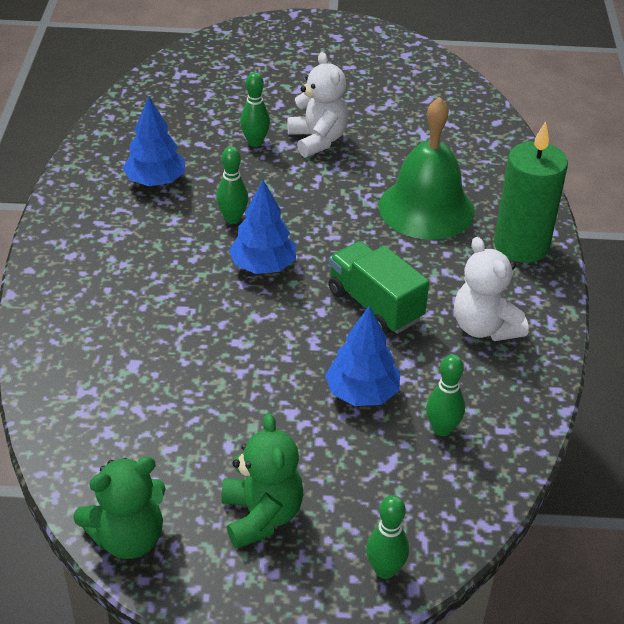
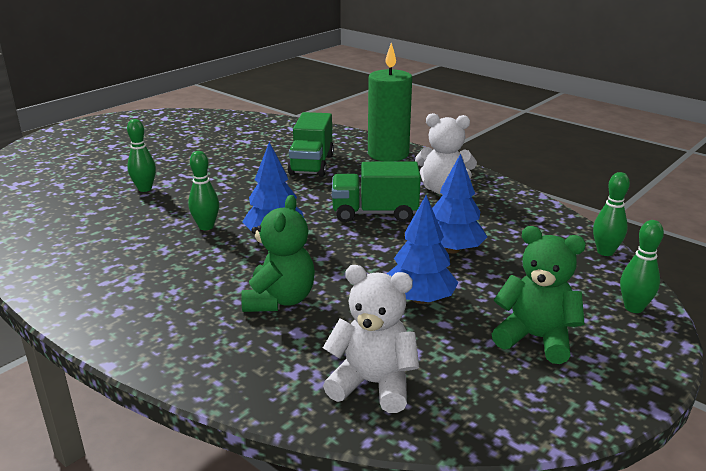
camera: 50 degrees left, 15 degrees down
(128, 538) = (501, 418): green teddy bear -> green teddy bear (279, 300)
(156, 181) = (107, 239): blue tree -> blue tree (420, 299)
(318, 140) = (186, 169): white teddy bear -> white teddy bear (373, 384)
(426, 208) = (312, 165): green bell -> green truck
(442, 429) = (518, 236): green bowling pin -> green bowling pin (605, 252)

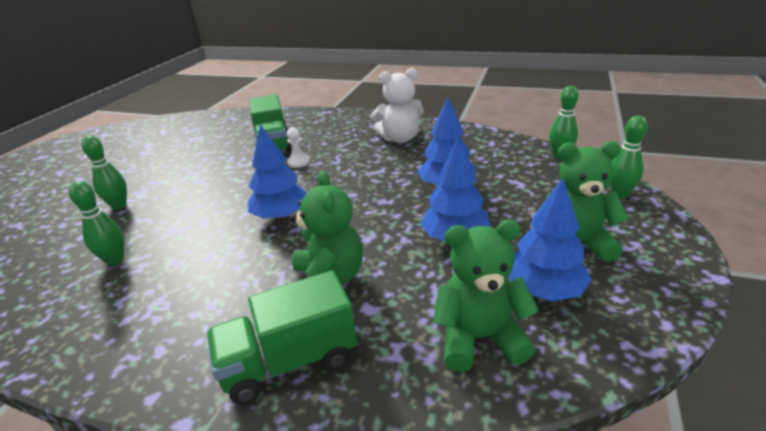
camera: 20 degrees left, 5 degrees up
(206, 227) = (207, 226): green bowling pin -> green bowling pin (115, 260)
(323, 189) = (298, 162): none -> white pawn
(373, 384) = (479, 338): white teddy bear -> green teddy bear
(375, 213) = (358, 172): green truck -> green truck (290, 361)
(388, 154) = (333, 121): green candle -> none
(466, 366) = (543, 289): none -> blue tree

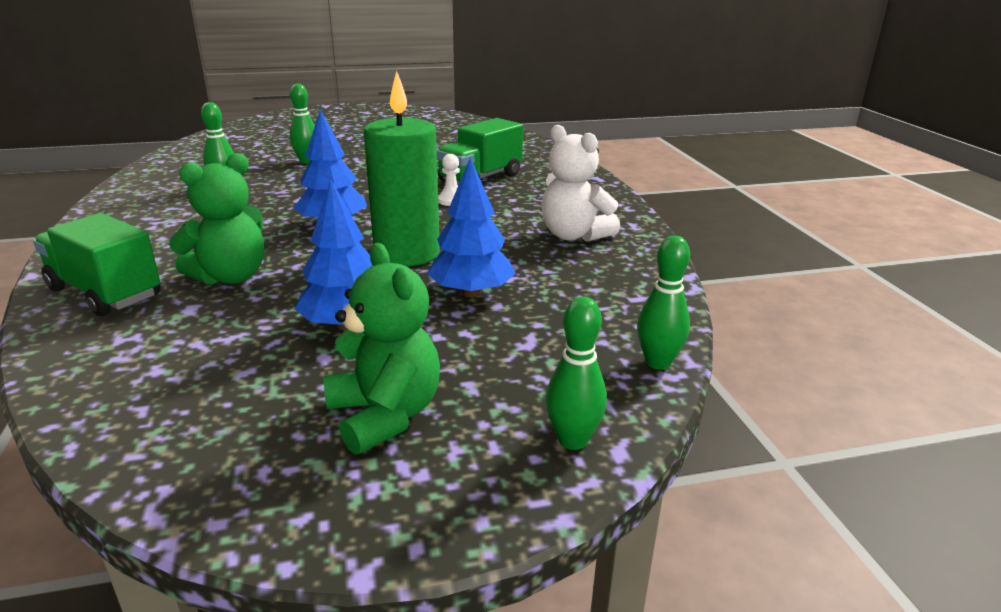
camera: 55 degrees right, 5 degrees down
(367, 195) = (407, 253): none -> green candle
(479, 338) = (155, 379): green teddy bear -> none
(543, 289) = (262, 406): blue tree -> none

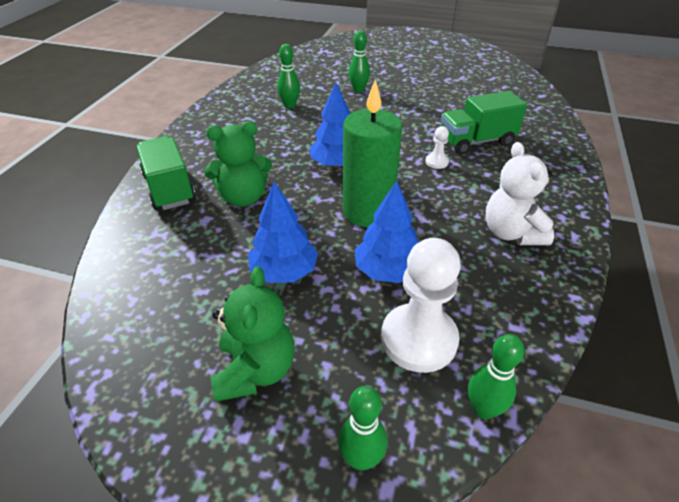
camera: 30 degrees right, 15 degrees up
(551, 333) = (418, 339): none -> white pawn

